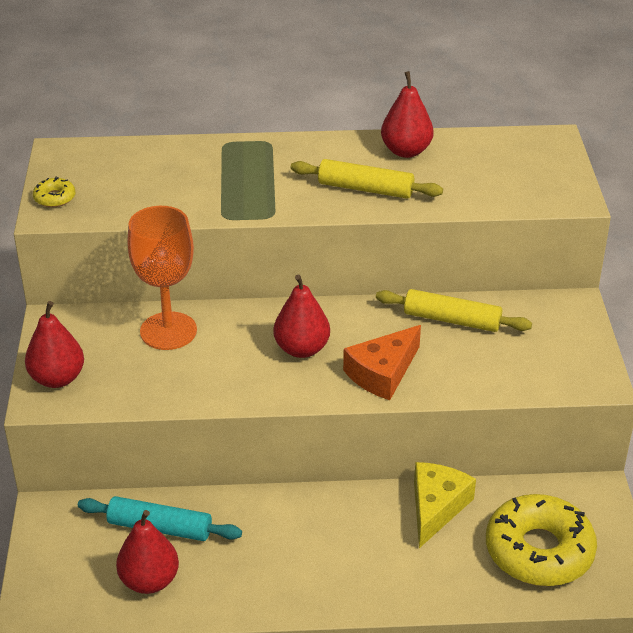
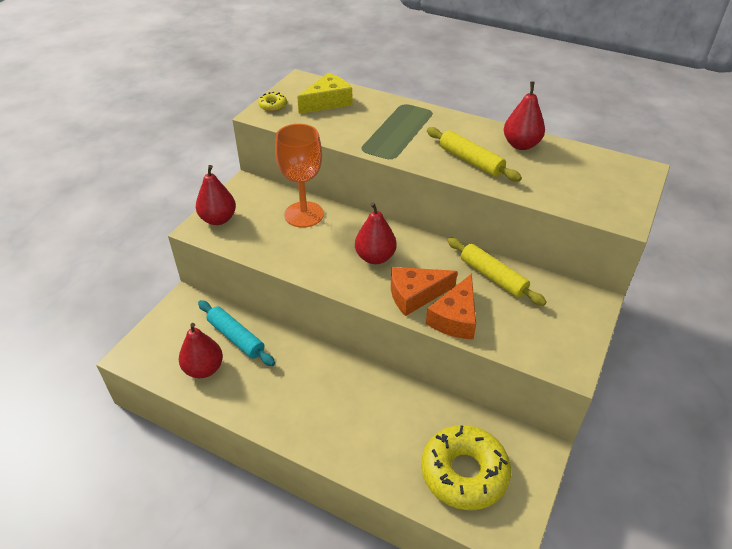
camera: 30 degrees right, 5 degrees up
(436, 507) = (414, 405): yellow cheese -> yellow cheese (328, 102)
(446, 380) = (455, 318): none -> orange cheese

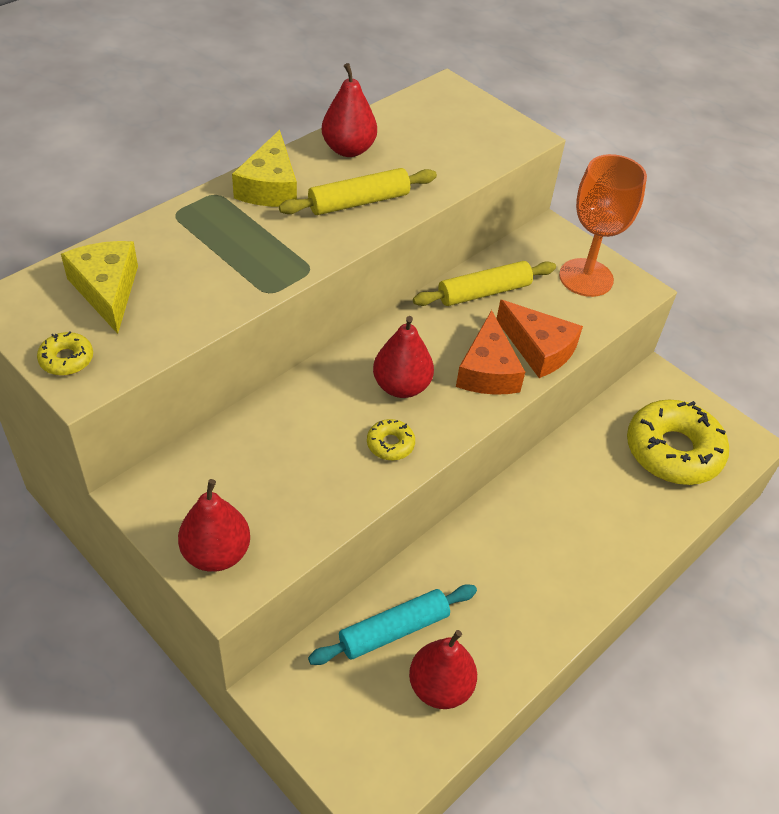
camera: 75 degrees left, 5 degrees up
(304, 214) = (266, 438): orange goblet -> orange goblet (586, 277)
(324, 264) = (390, 444): none -> yellow donut
(455, 126) = (270, 187): none -> yellow cheese

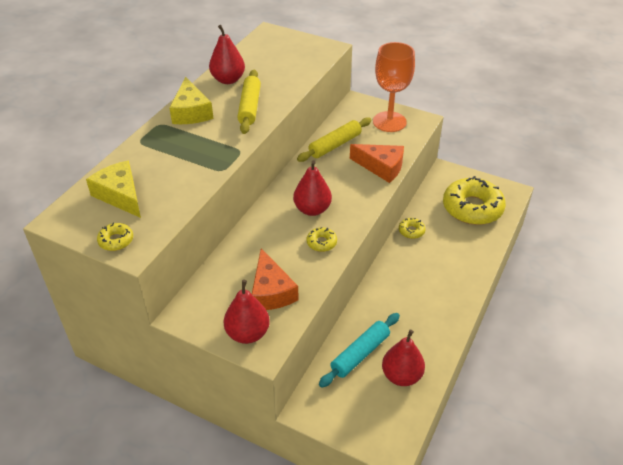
camera: 15 degrees left, 5 degrees down
(359, 202) = (250, 107): yellow rolling pin -> yellow rolling pin turned 45 degrees counterclockwise
(487, 370) = (358, 187): orange cheese -> orange cheese (271, 291)
(559, 459) = (411, 231): none -> yellow donut

